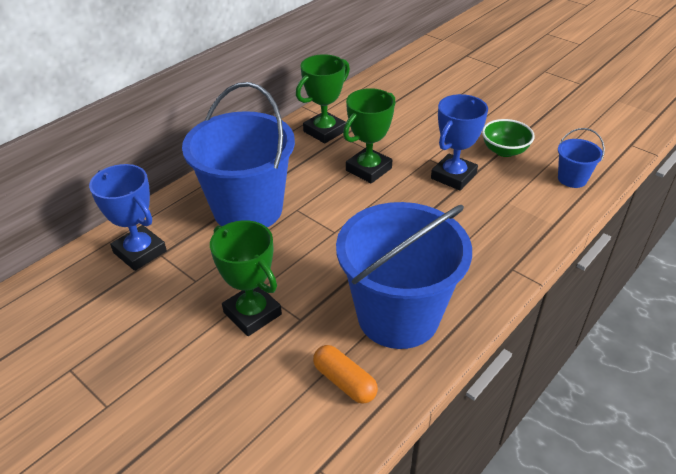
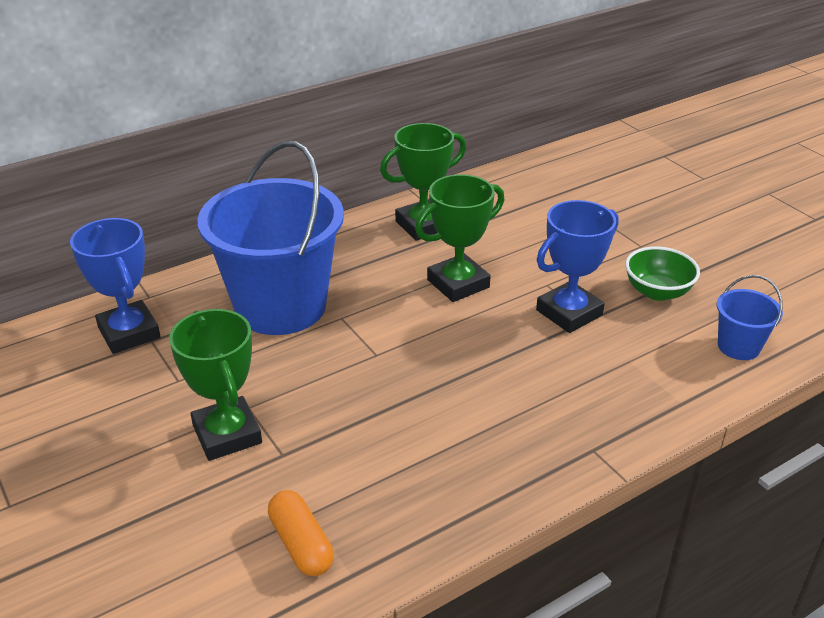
camera: 15 degrees right, 5 degrees down
(398, 316) = (408, 478): blue bucket -> none

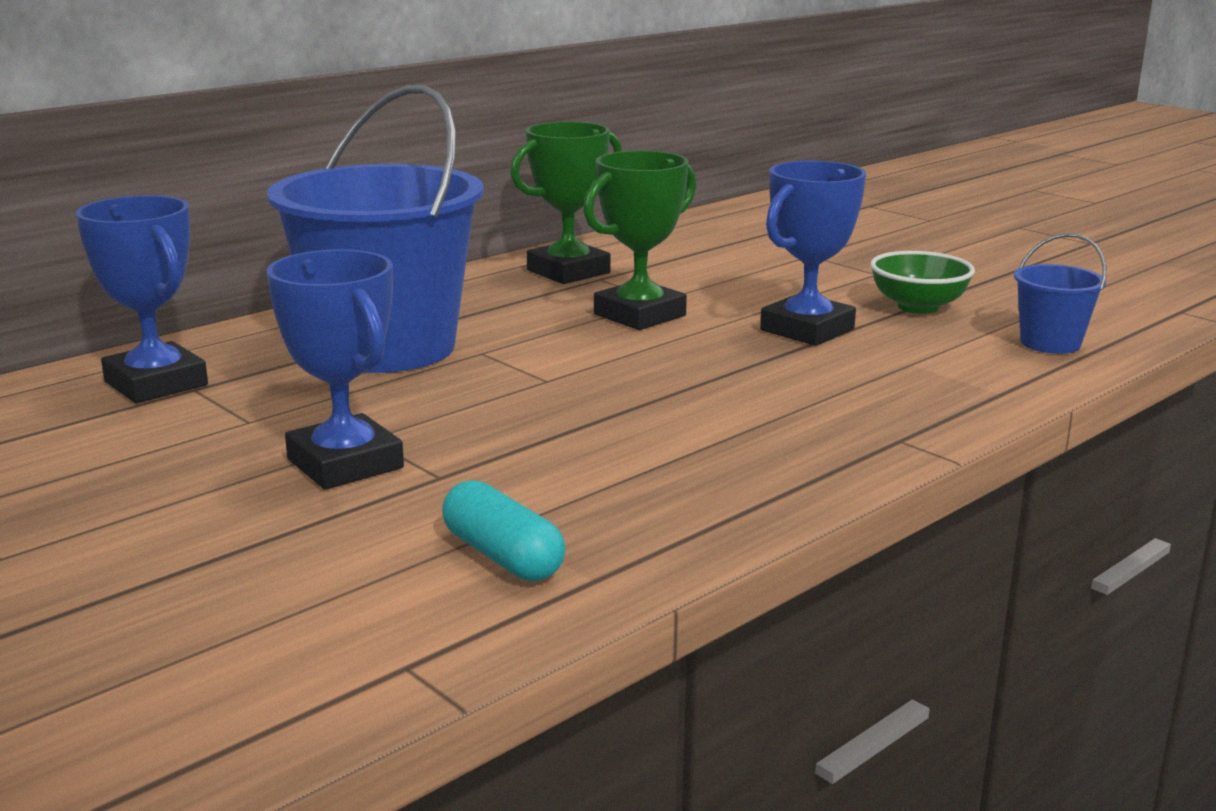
camera: 10 degrees left, 15 degrees down
(227, 434) = (345, 464): green trophy -> blue trophy
(301, 544) = (503, 556): orange capsule -> turquoise capsule

